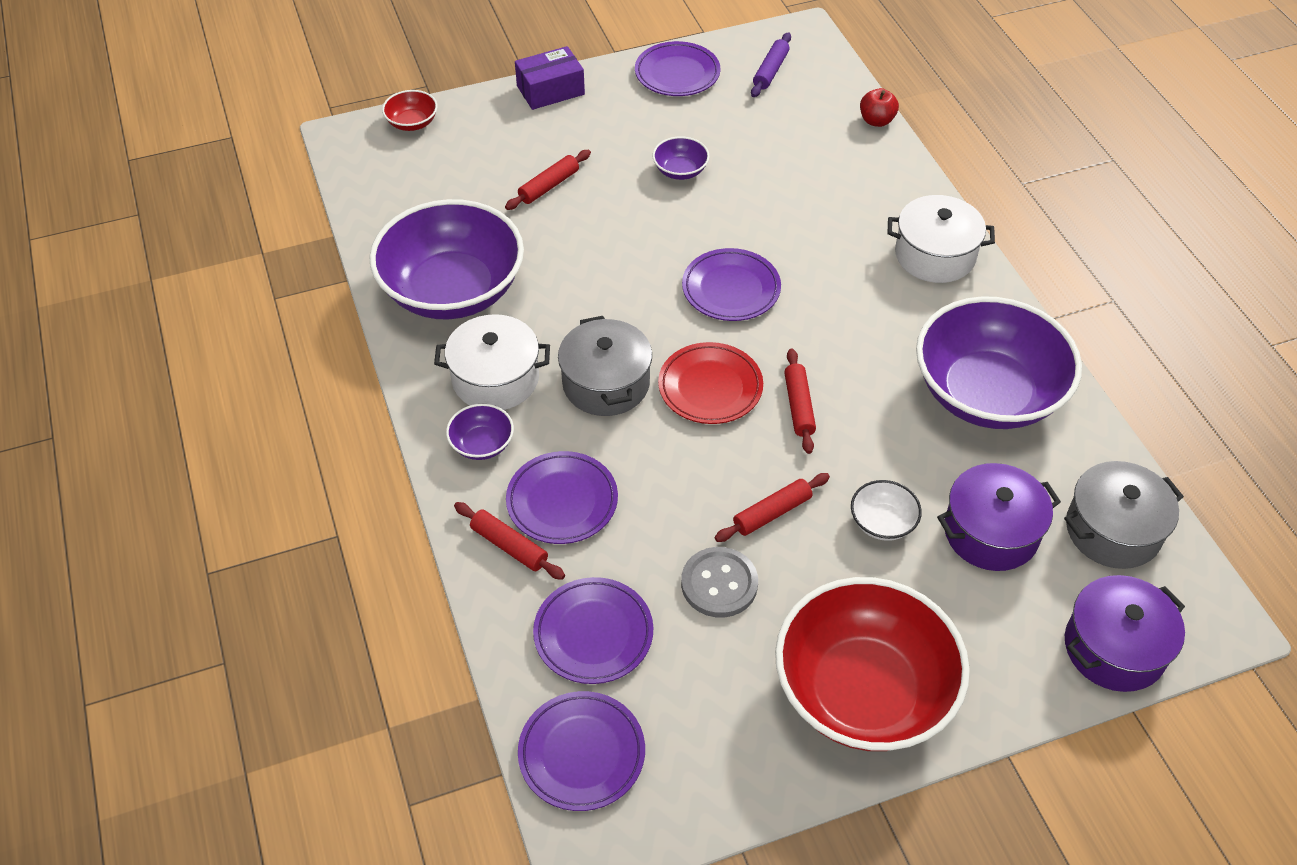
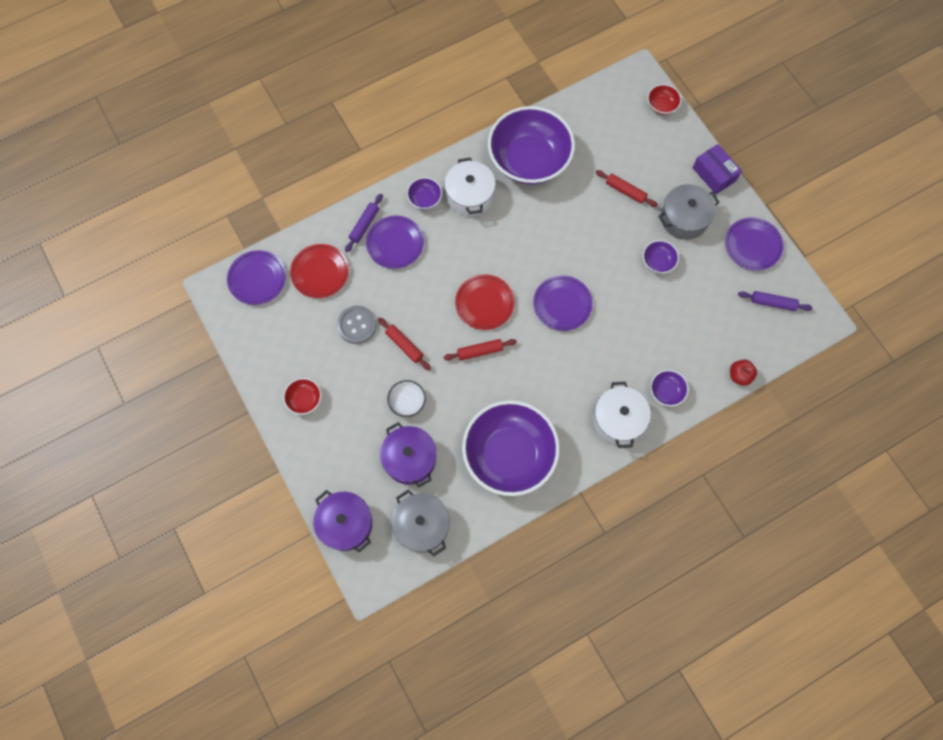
camera: 80 degrees right, 20 degrees up
(509, 546) = (364, 225): red rolling pin -> purple rolling pin
(593, 634) = (320, 272): purple plate -> red plate
(606, 383) = (477, 250): grey pot -> grey pot (684, 219)
(863, 691) = (304, 399): red bowl -> red bowl, size x0.41
(893, 196) = (666, 391): none -> purple bowl

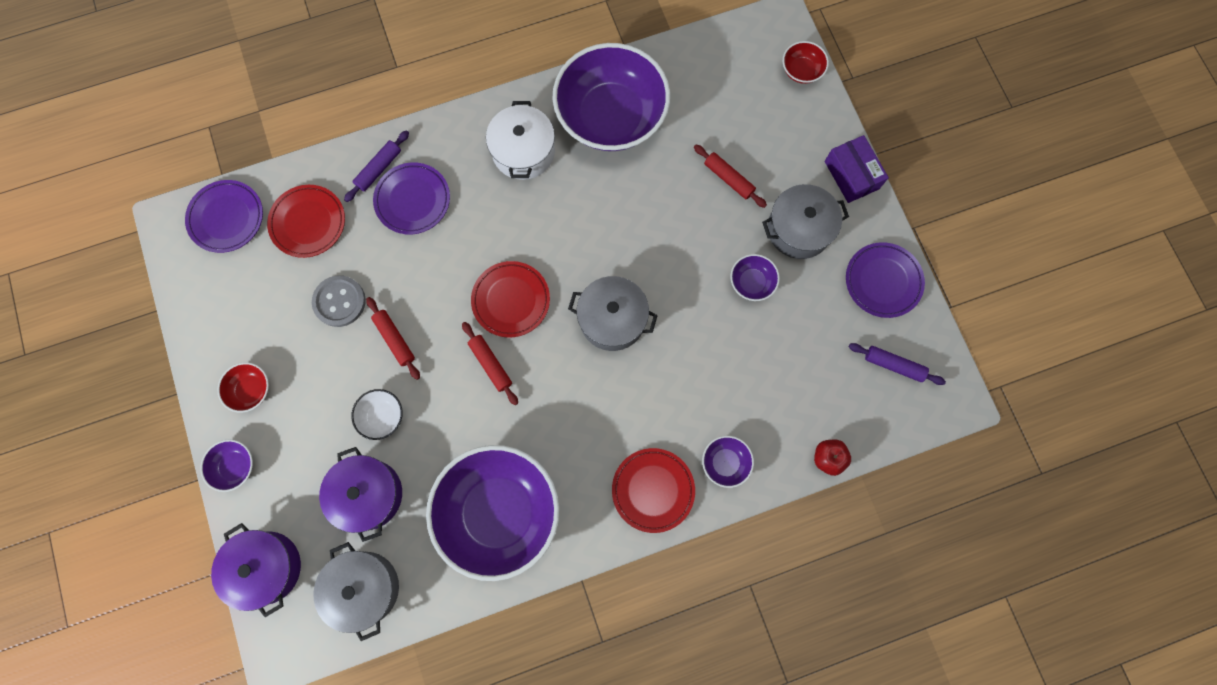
camera: 10 degrees right, 5 degrees up
(425, 199) = (464, 146): purple bowl -> purple bowl (235, 466)
(480, 351) = (491, 364): red rolling pin -> red rolling pin turned 60 degrees clockwise
(562, 304) = (612, 319): purple plate -> grey pot
(618, 420) = (653, 490): white pot -> red plate

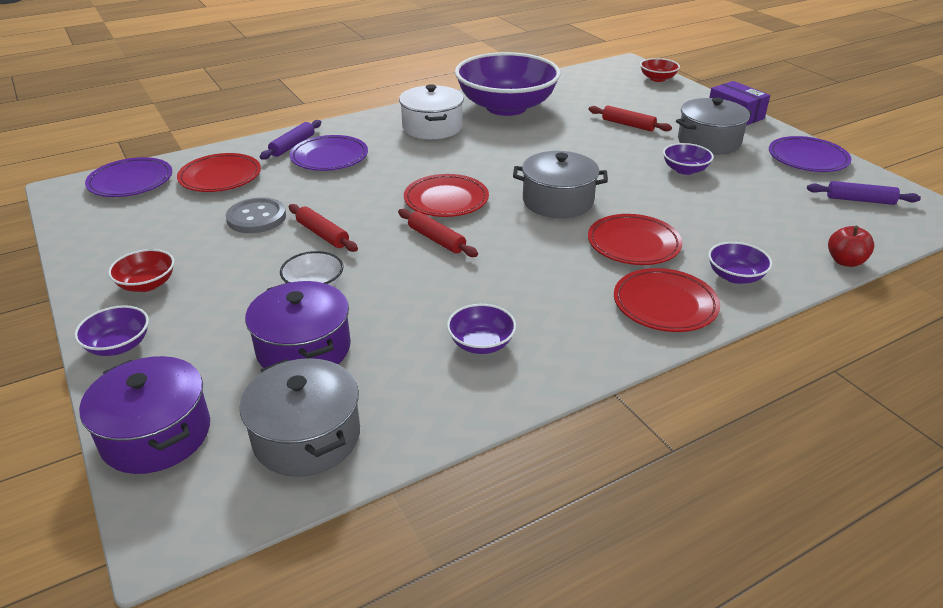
camera: 10 degrees left, 40 degrees down
(499, 512) = (481, 343): purple bowl -> purple bowl, size x0.41
(657, 401) = (633, 244): none -> red plate

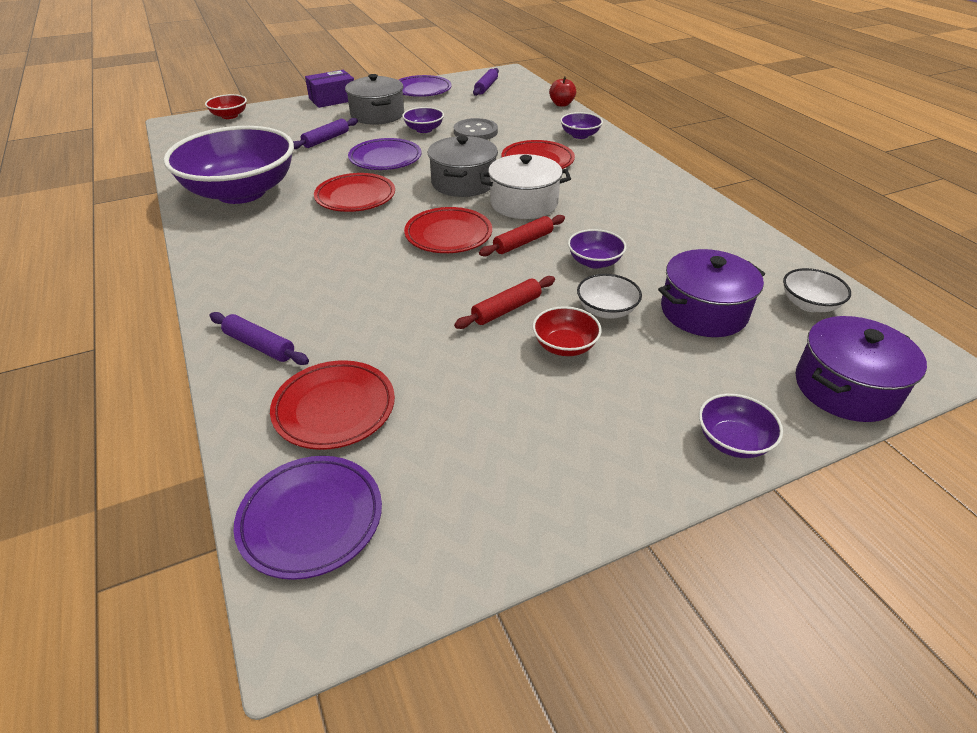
camera: 85 degrees left, 5 degrees up
(147, 284) = (612, 439): red bowl -> red bowl (564, 346)
(256, 217) = (460, 362): grey button -> grey button (475, 132)
(307, 437) = (809, 304): grey pot -> white bowl
(329, 158) = (314, 312): purple plate -> purple plate (385, 159)
(432, 127) = (267, 238): white pot -> white pot (524, 203)
(481, 343) = (675, 228): purple bowl -> purple bowl (594, 262)
(628, 125) = (326, 139): red rolling pin -> purple rolling pin
(664, 305) = (616, 160): red plate -> red plate (355, 197)

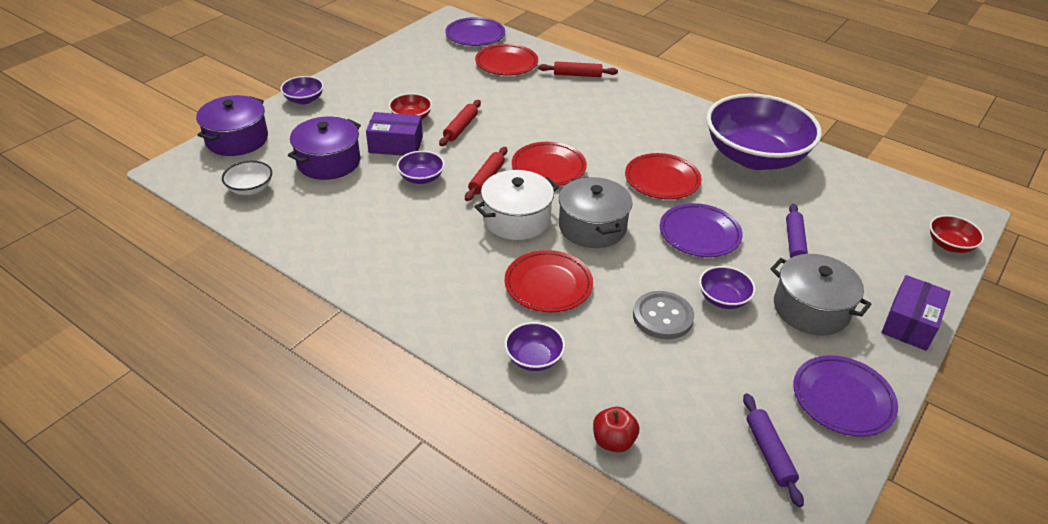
camera: 150 degrees right, 0 degrees up
(260, 345) = (577, 75): purple rolling pin -> red rolling pin
(606, 310) = (396, 145): white bowl -> purple box

